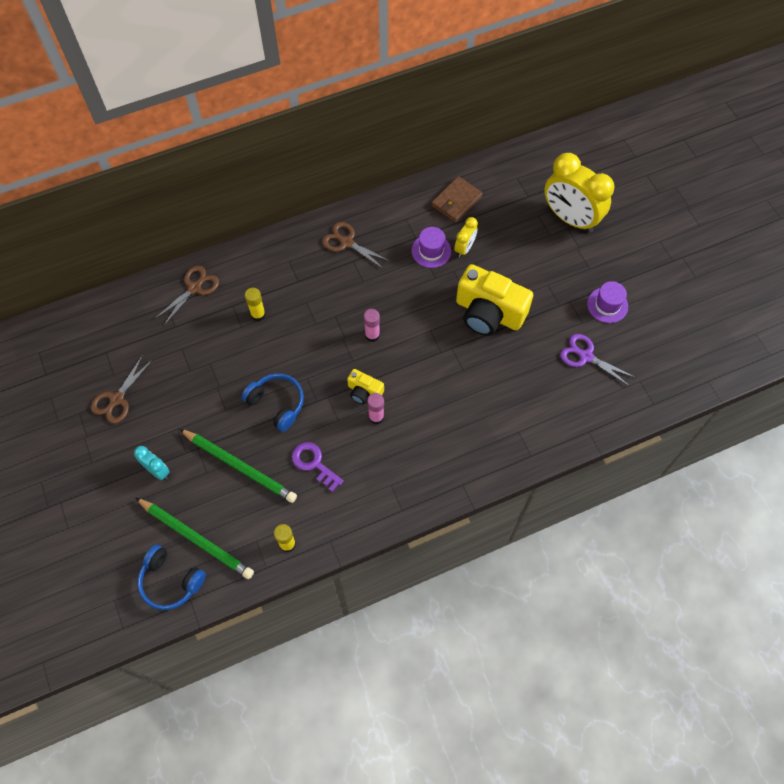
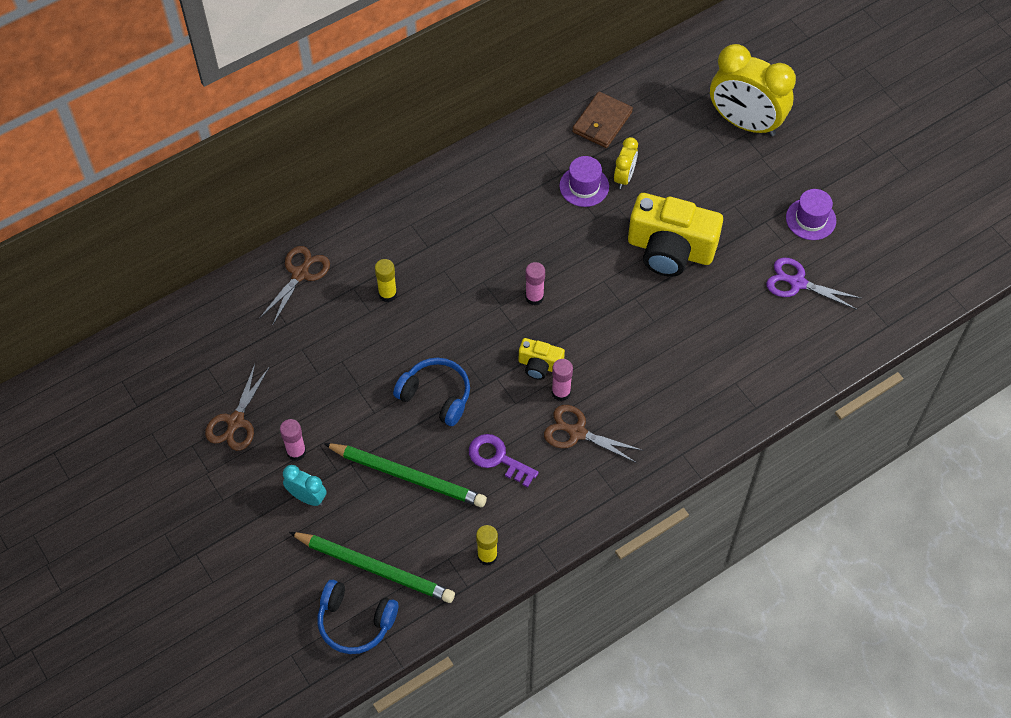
camera: 10 degrees left, 5 degrees down
(157, 432) = (296, 452): none -> pink glue stick
(346, 242) = (477, 191): brown scissors -> brown scissors (577, 432)

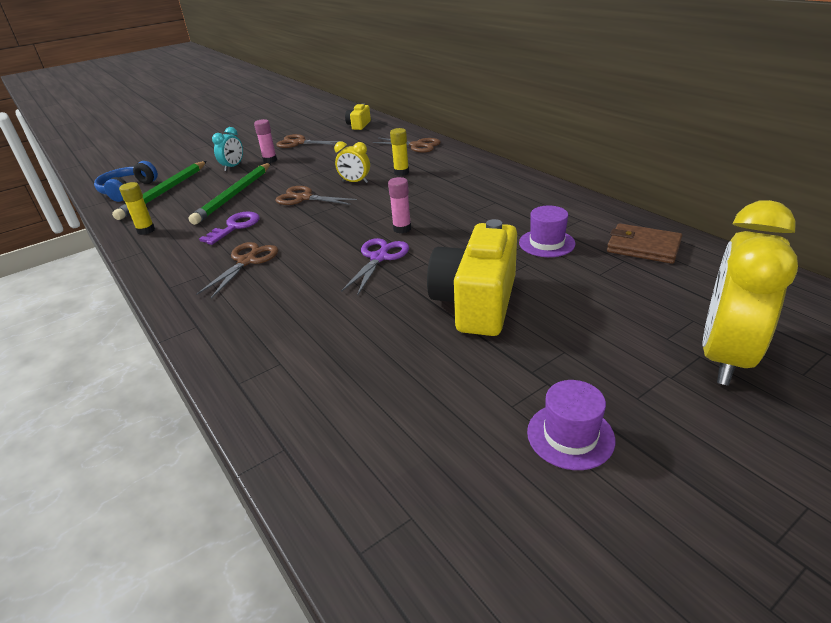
camera: 90 degrees right, 25 degrees down
(436, 396) = (303, 198): blue headphones -> brown scissors
(539, 365) = (326, 237): yellow camera -> yellow camera (359, 125)
(561, 392) = (293, 250): pink glue stick -> none
(624, 177) = (571, 265): yellow clock -> yellow clock (355, 182)
(797, 283) = (441, 421): purple scissors -> purple scissors (379, 257)

